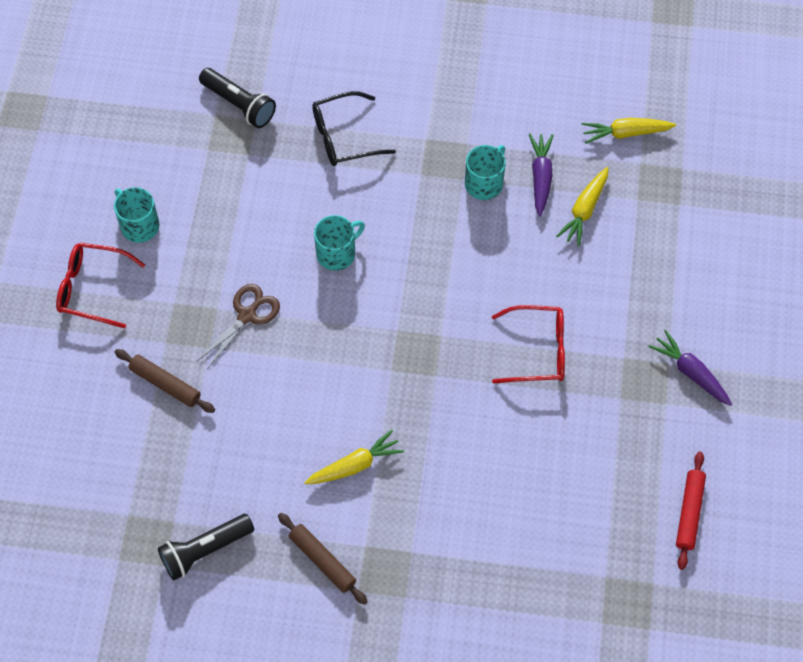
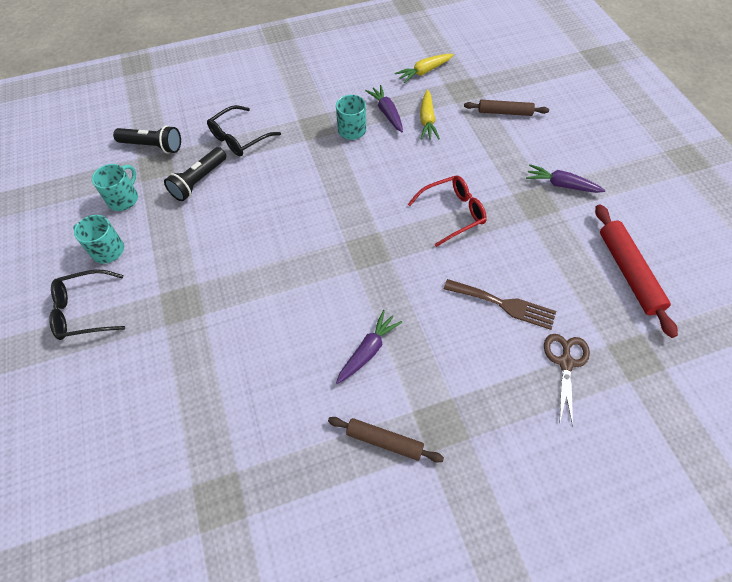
camera: 25 degrees left, 5 degrees down
(92, 288) = (84, 311): red glasses -> black glasses
(165, 384) = (178, 358): brown rolling pin -> brown rolling pin (504, 112)
(205, 550) = (277, 483): black flashlight -> black flashlight (199, 181)
(247, 315) = (224, 278): brown scissors -> brown scissors (565, 362)
(337, 253) = (272, 209): turquoise mug -> turquoise mug (124, 199)
(355, 465) = (368, 350): yellow carrot -> purple carrot
(526, 483) = (504, 304): none -> brown fork
(689, 512) = (628, 272): red rolling pin -> red rolling pin, size x1.55

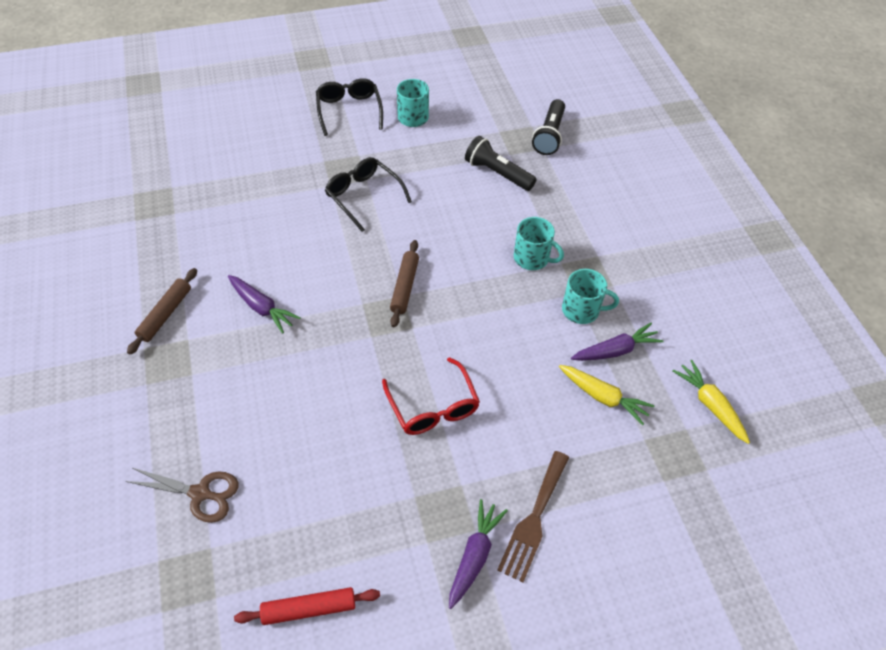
camera: 90 degrees right, 5 degrees down
(124, 199) = (476, 121): turquoise mug -> turquoise mug (532, 258)
(239, 138) = (563, 203): black glasses -> black glasses (363, 196)
(427, 120) = (603, 397): yellow carrot -> yellow carrot turned 150 degrees counterclockwise
(504, 112) = (627, 505): brown rolling pin -> brown rolling pin (404, 287)
(504, 304) = (290, 442): brown fork -> brown fork (534, 519)
(628, 272) = (309, 609): red rolling pin -> red rolling pin, size x0.65

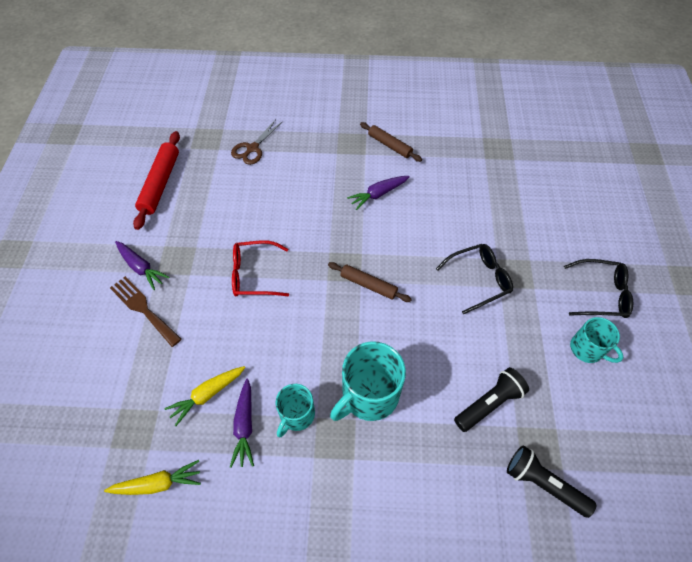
camera: 110 degrees right, 5 degrees up
(309, 609) = (160, 184): red rolling pin -> red rolling pin, size x1.55
(532, 258) = (369, 395): turquoise mug -> turquoise mug, size x1.65

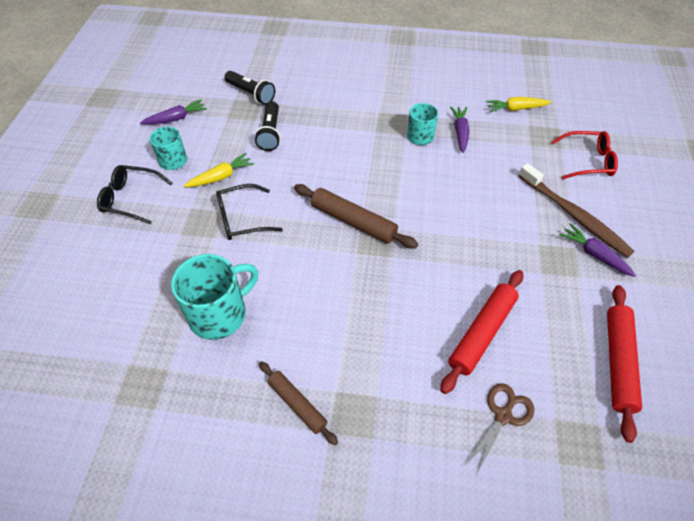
camera: 175 degrees left, 5 degrees down
(143, 308) = (574, 216): brown fork -> brown toothbrush
(207, 395) = (494, 151): yellow carrot -> yellow carrot (221, 177)
(254, 274) = (471, 239): red glasses -> red glasses (587, 161)
(258, 196) = (482, 333): none -> red rolling pin
(368, 285) = (353, 221): brown rolling pin -> brown rolling pin, size x1.55
(369, 395) = (363, 143): turquoise mug -> turquoise mug (219, 314)
(378, 194) = (327, 323): purple carrot -> purple carrot (176, 118)
(489, 403) = (270, 133): black flashlight -> black flashlight turned 60 degrees counterclockwise

